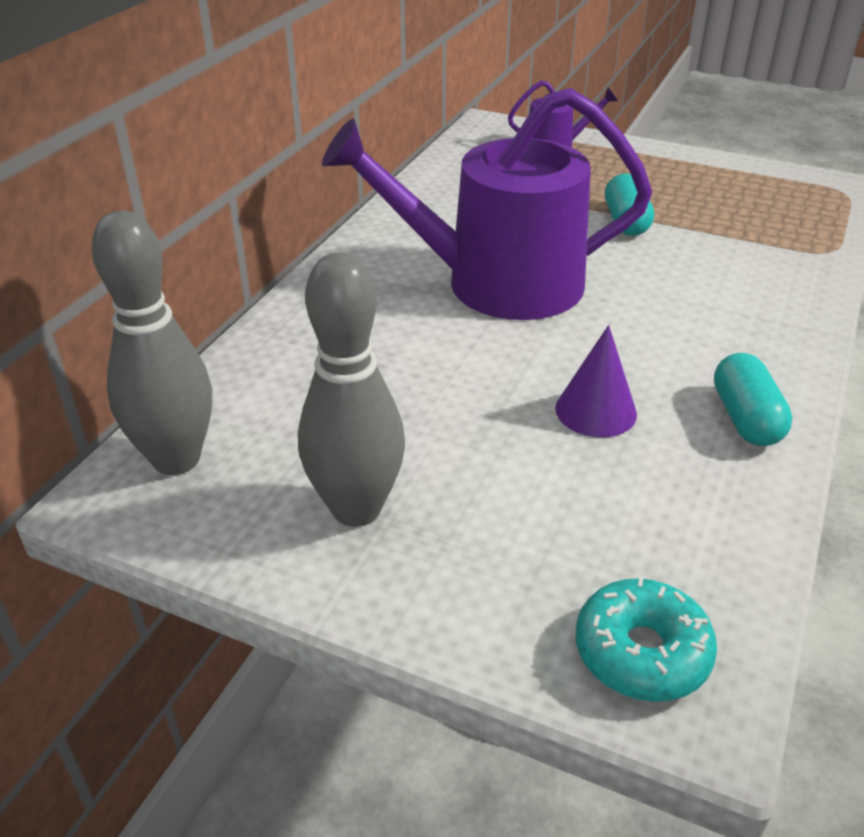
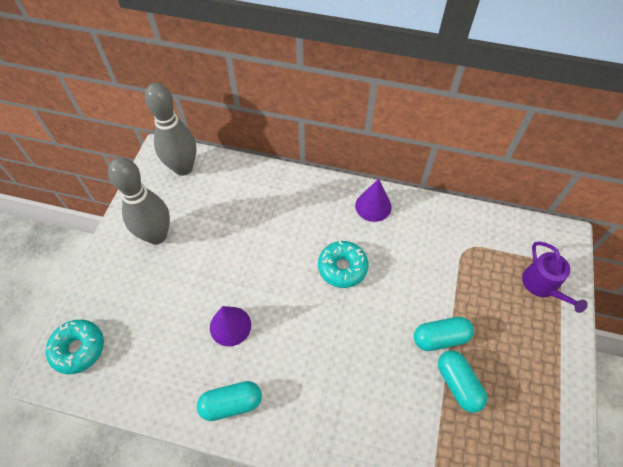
camera: 80 degrees right, 20 degrees up
(385, 243) = (373, 206): none -> purple cone
(496, 283) = (342, 267): purple watering can -> turquoise donut
(692, 220) = (458, 384): none -> turquoise capsule

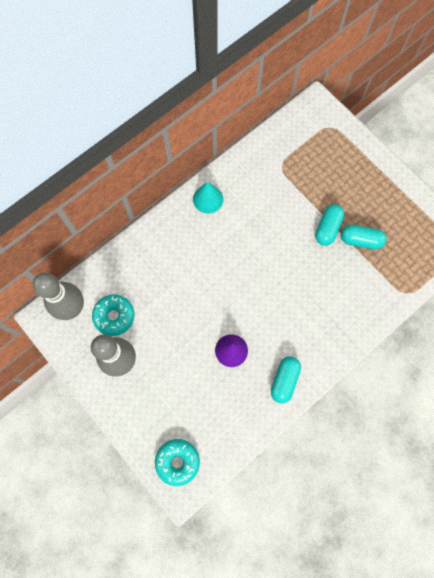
camera: 55 degrees left, 15 degrees up
(342, 267) = (240, 252): turquoise donut -> turquoise donut (114, 316)
(373, 206) = (208, 199): purple cone -> turquoise cone
(542, 285) = (336, 144): purple watering can -> none

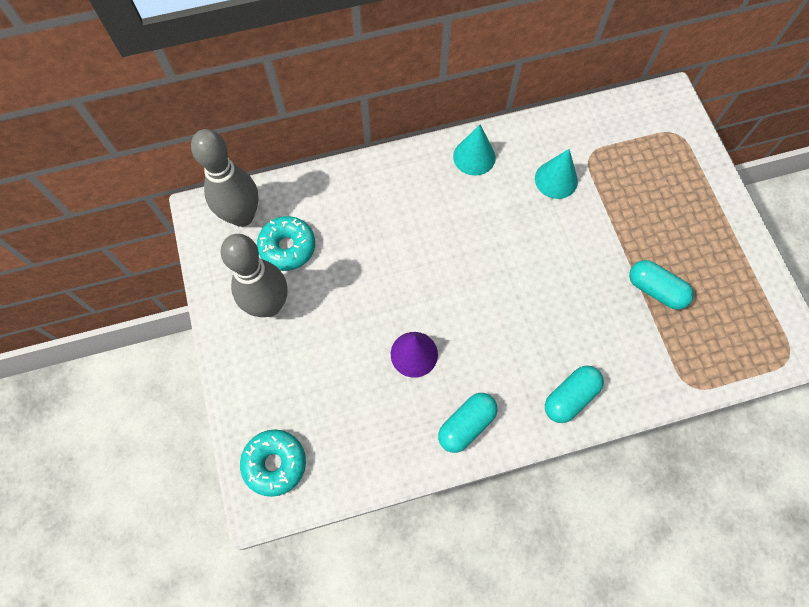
camera: 25 degrees right, 5 degrees down
(268, 192) = (556, 179): none -> turquoise cone
(327, 228) = (616, 256): turquoise capsule -> turquoise capsule (570, 397)

